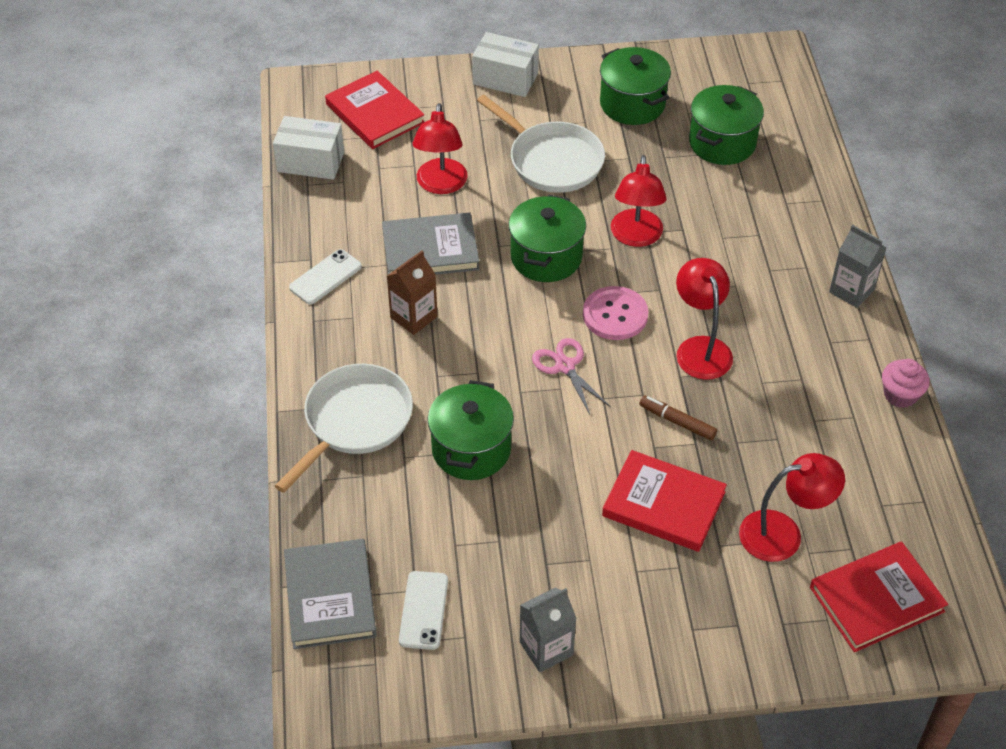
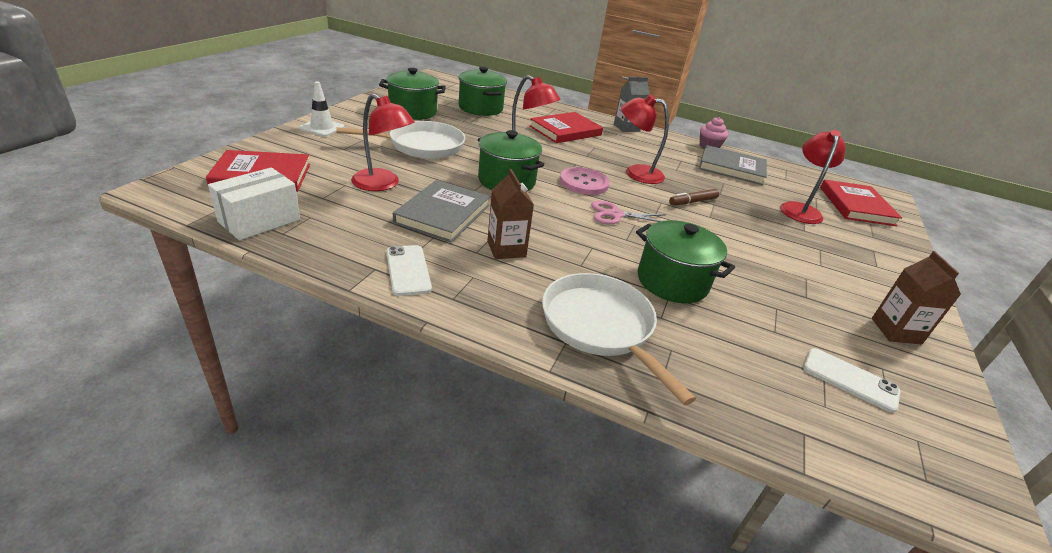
camera: 65 degrees left, 15 degrees down
(330, 596) = (825, 437): grey book -> grey book (731, 168)
(505, 78) = (322, 128): white box -> white traffic cone
(546, 648) = (896, 331): grey carton -> brown carton
(663, 504) = (762, 233): red book -> red book (565, 131)

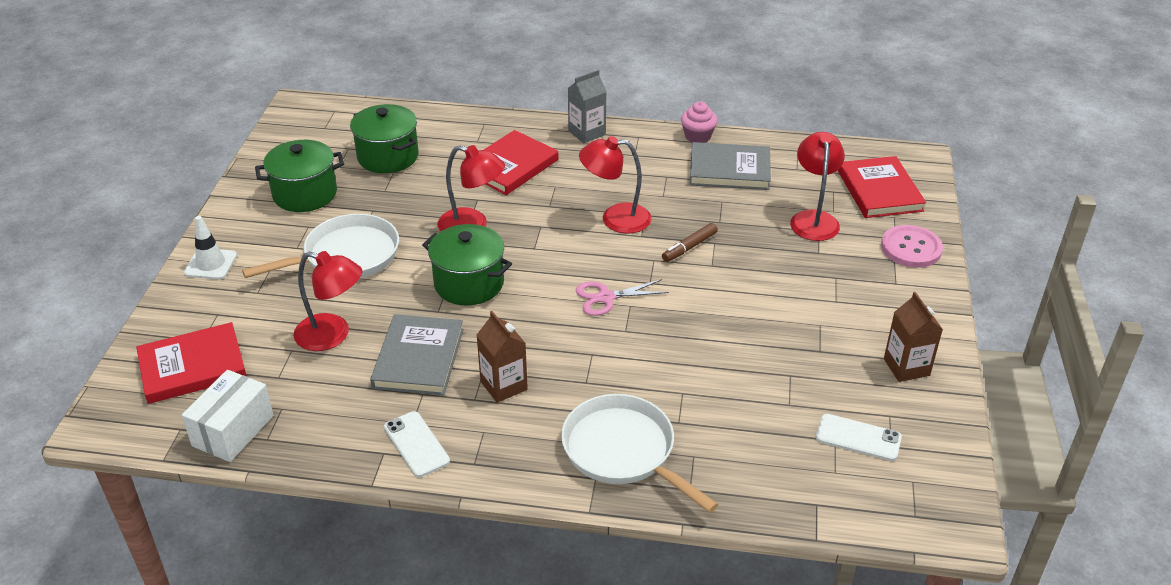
camera: 10 degrees left, 5 degrees up
(584, 183) = (558, 256): pink button -> pink button (911, 248)
(672, 281) = (683, 374): green pot -> none

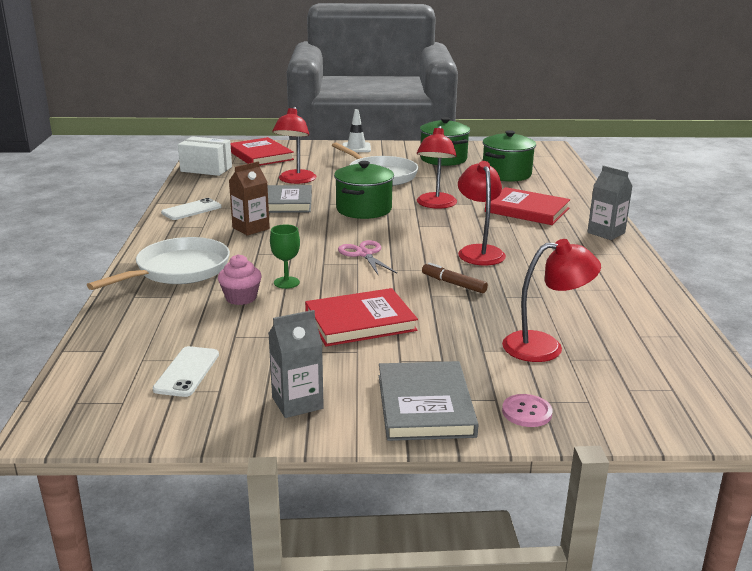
camera: 80 degrees right, 15 degrees down
(670, 361) = (286, 282): none -> green goblet
(697, 136) = (651, 280): pink cupcake -> pink cupcake (241, 298)
(729, 170) = (602, 298): grey book -> grey book (425, 405)
(879, 191) = (639, 391): red book -> red book (360, 321)
(906, 367) = (297, 403): brown carton -> grey carton
(911, 248) = (526, 412): pink button -> pink button, size x0.62

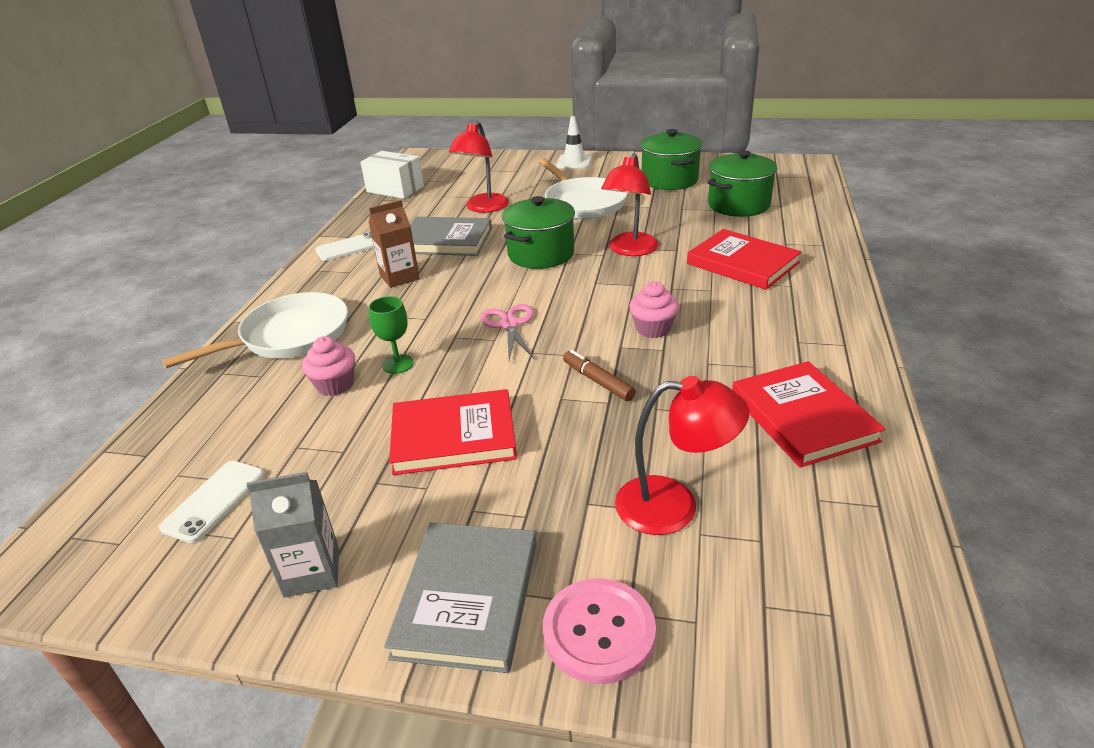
camera: 15 degrees right, 10 degrees up
(260, 155) = (462, 171): red book -> red book (803, 417)
(479, 251) = (653, 329): red lamp -> pink cupcake
(526, 412) = (599, 632): pink button -> pink button, size x1.61
(606, 233) = (835, 306): grey carton -> none

